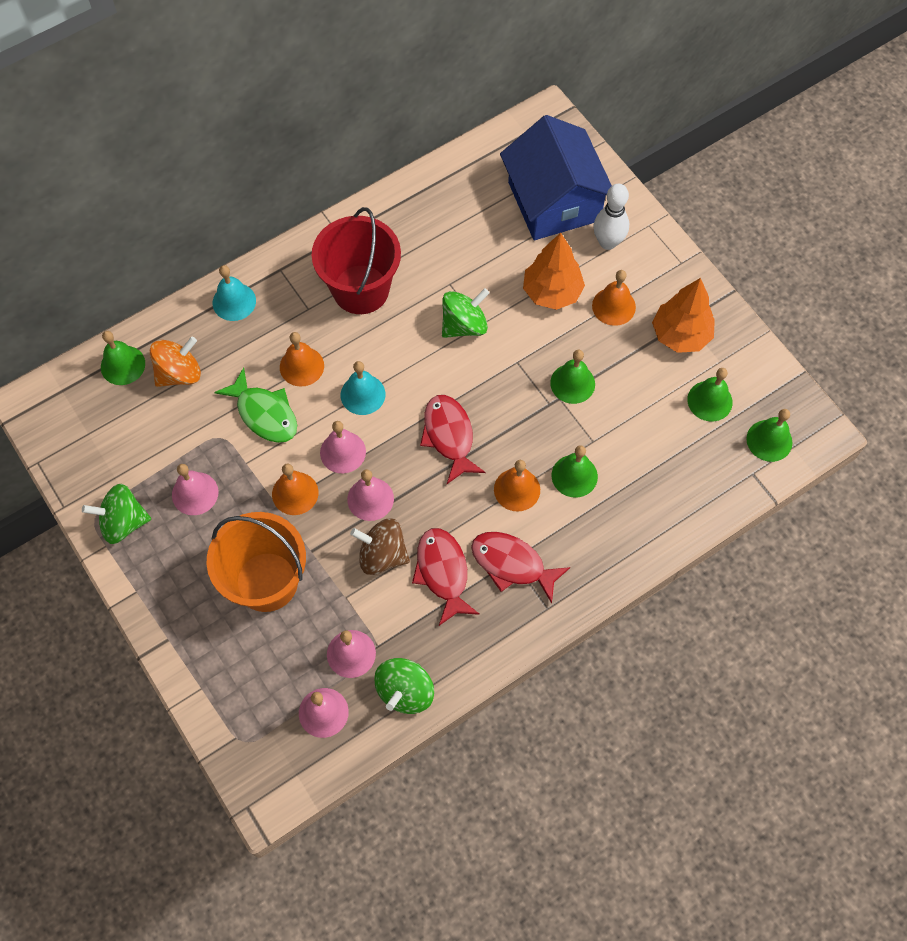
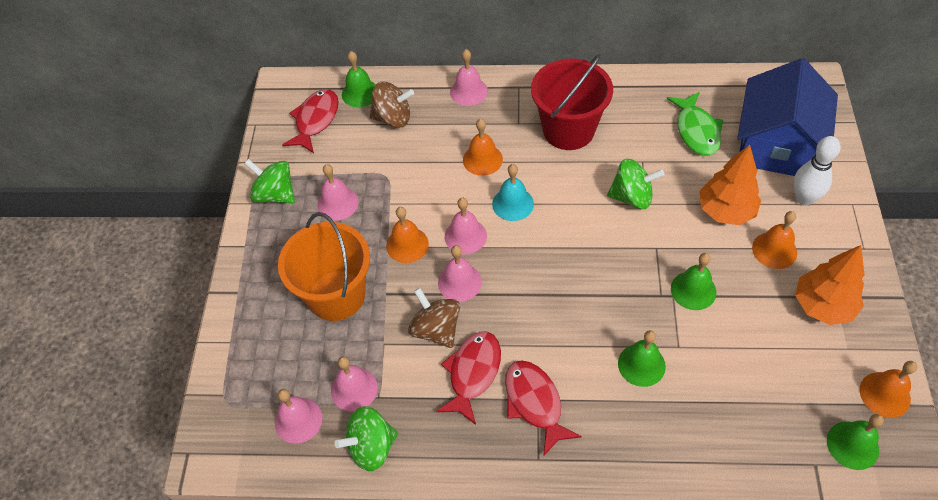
camera: 40 degrees right, 10 degrees down
(179, 373) = (393, 118): orange spinning top -> brown spinning top
(234, 301) = (468, 91): turquoise bell -> pink bell
(264, 413) = (430, 177): green fish -> green fish (696, 131)
(449, 436) = (557, 272): red fish -> red fish (315, 120)
(517, 489) = (583, 346): orange bell -> orange bell (885, 394)
(709, 401) = (814, 376): green bell -> none

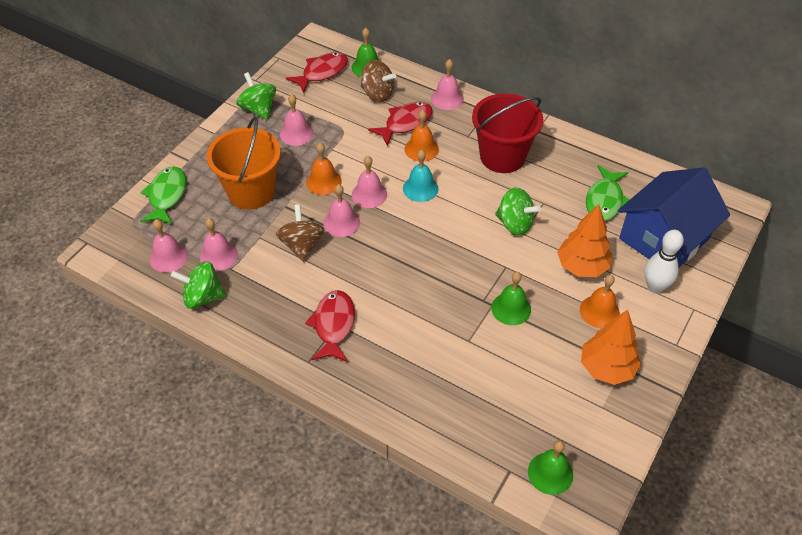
camera: 25 degrees right, 5 degrees down
(243, 348) = (166, 196): none -> green fish
(473, 373) = (305, 285): red fish -> red fish (405, 123)
(641, 364) = (430, 339): green bell -> none
(885, 394) = (606, 453): orange bell -> none

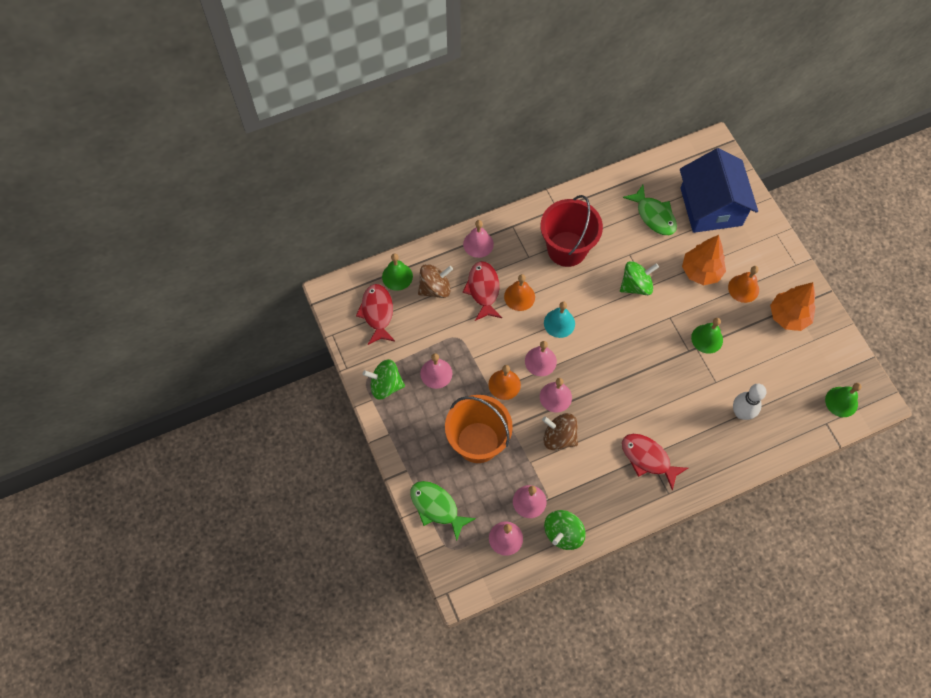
camera: 55 degrees left, 15 degrees up
(655, 286) = (745, 242): white bowling pin -> white bowling pin (741, 413)

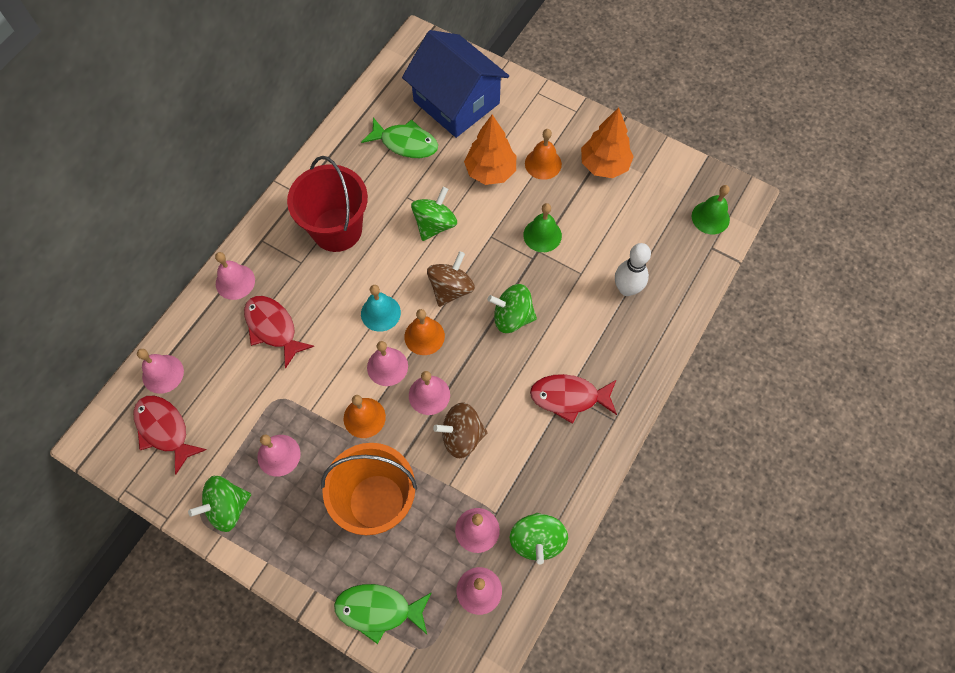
camera: 35 degrees left, 0 degrees up
(397, 276) = (163, 374): green bell -> pink bell
(435, 288) = (216, 360): brown spinning top -> brown spinning top (451, 288)
(519, 296) = (318, 311): orange bell -> orange bell (424, 336)
(646, 381) = (512, 317): none -> green spinning top

